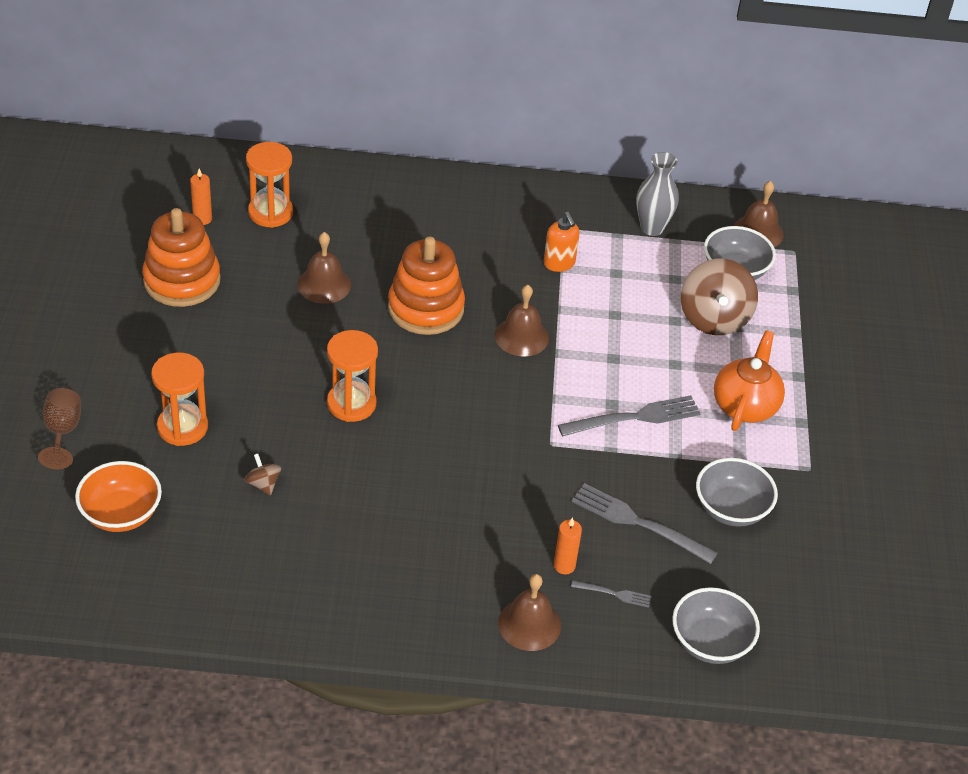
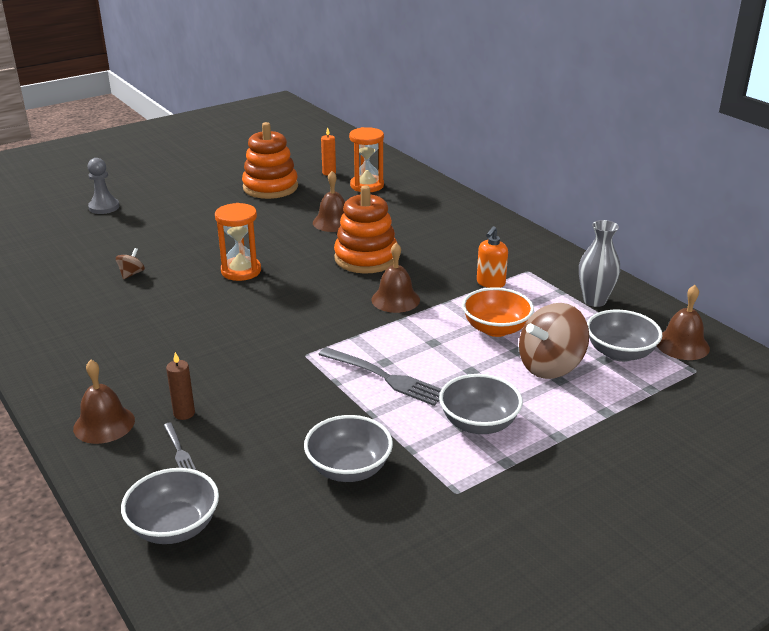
camera: 55 degrees right, 15 degrees down
(62, 432) = (104, 207): brown goblet -> grey pawn
(121, 513) = (56, 246): orange bowl -> orange bowl (496, 329)
(182, 427) = (150, 233): orange hourglass -> none
(564, 566) = (184, 413): orange candle -> brown candle
(637, 522) = (272, 427): grey fork -> none
(745, 406) = (479, 423): orange teapot -> grey bowl

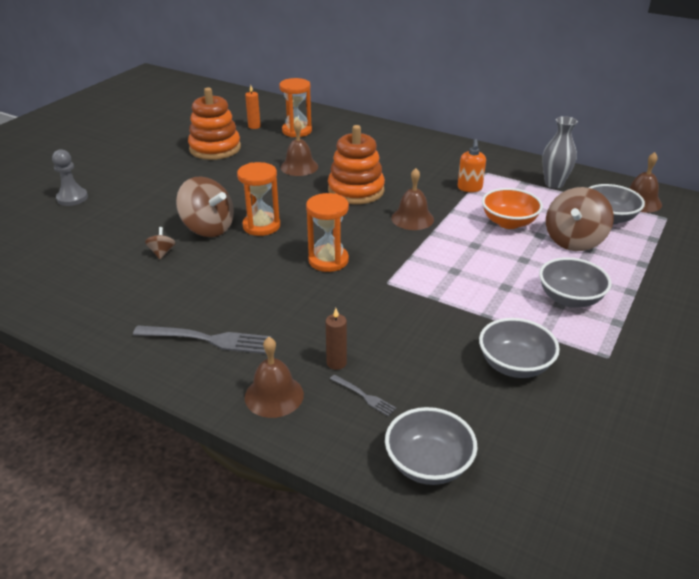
camera: 25 degrees left, 5 degrees up
(191, 261) = (208, 228): none -> brown spinning top
(270, 319) = (328, 260): none -> orange hourglass
(386, 377) = (468, 283): grey fork -> grey fork (208, 339)

